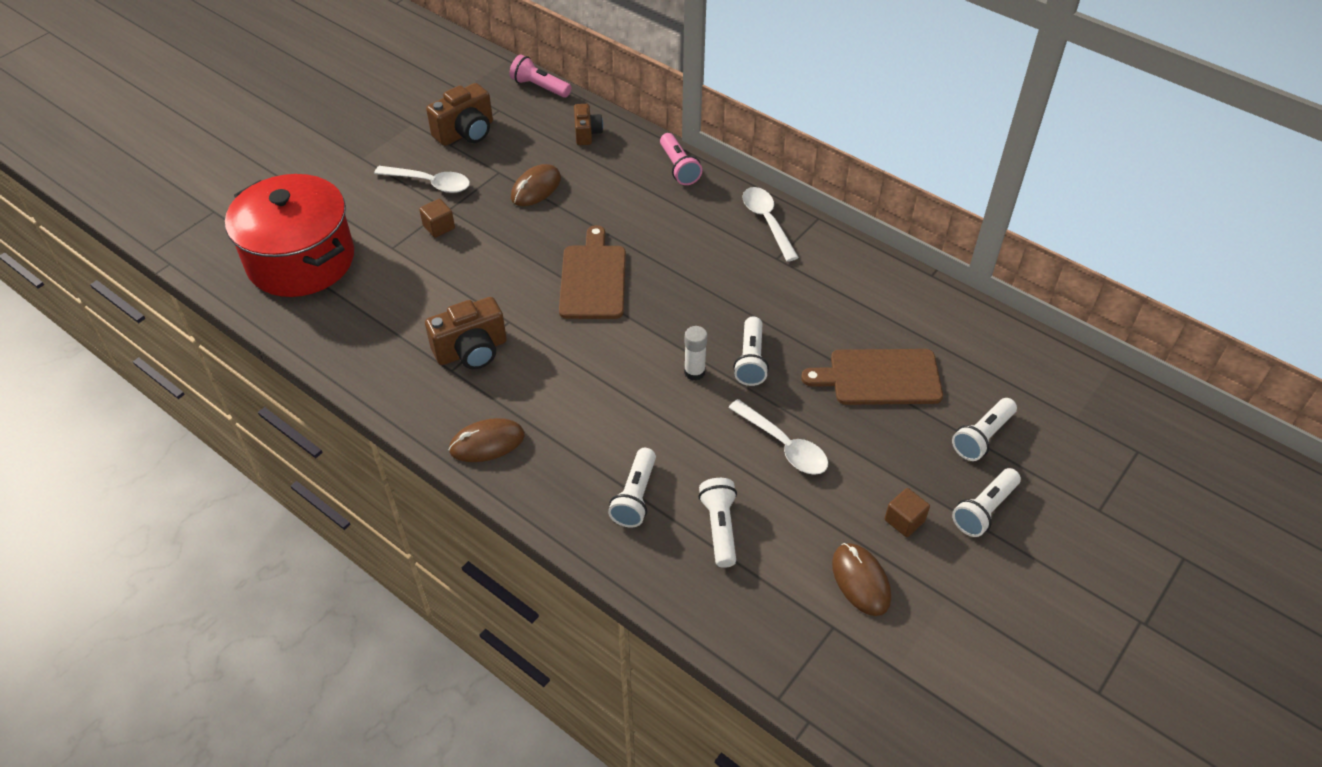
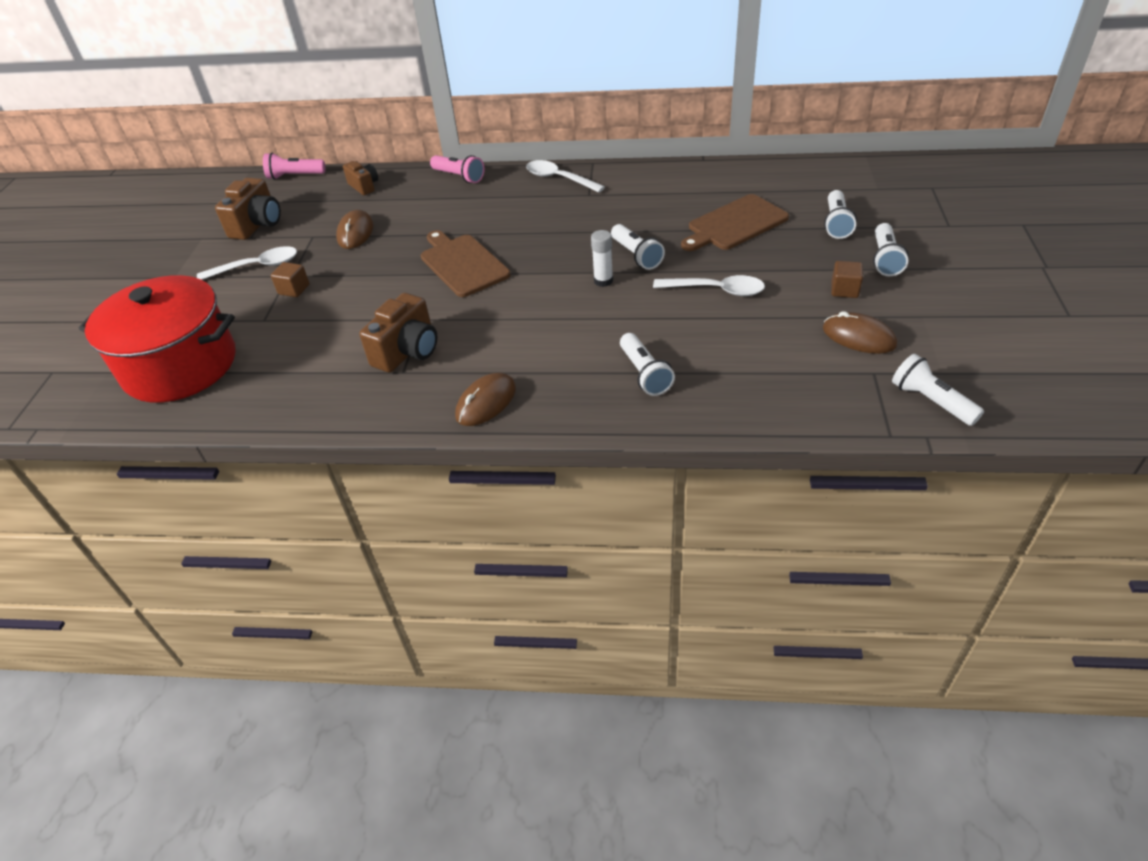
camera: 30 degrees left, 5 degrees down
(720, 527) = (728, 359): white flashlight -> white flashlight (931, 401)

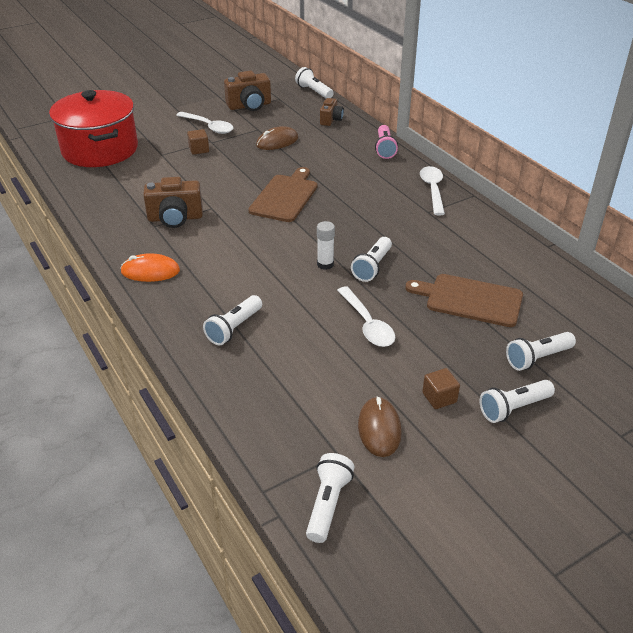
camera: 50 degrees right, 5 degrees down
(295, 176) = (314, 91): pink flashlight -> white flashlight
(486, 402) = (150, 271): brown mouse -> orange mouse

